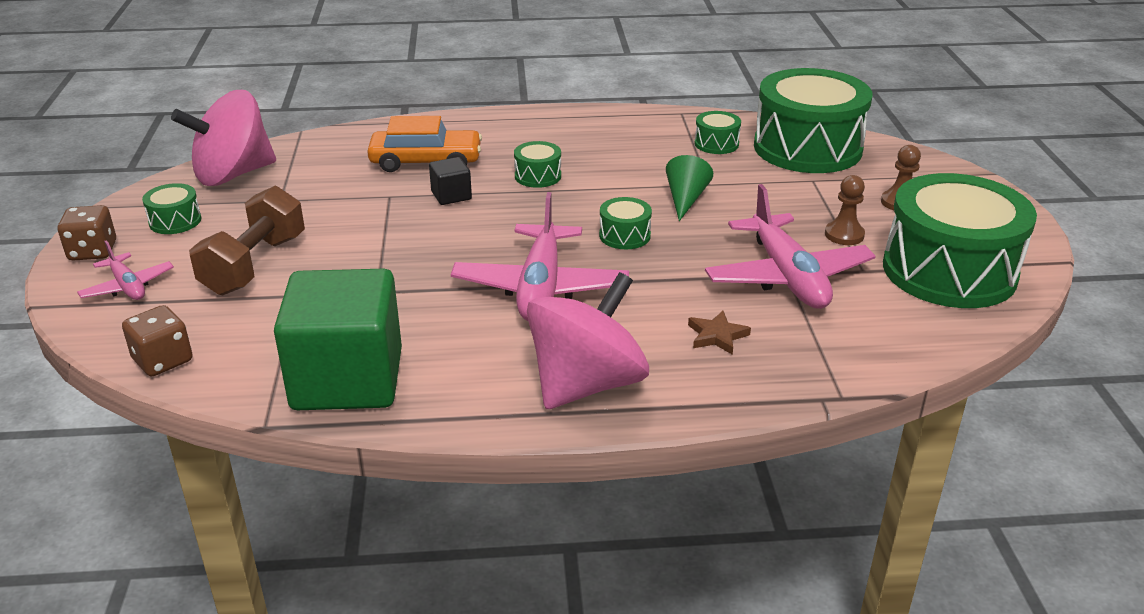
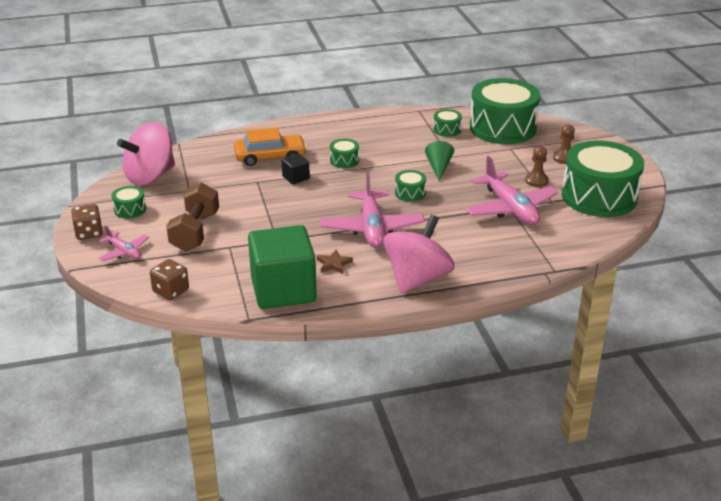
camera: 10 degrees left, 0 degrees up
(717, 336) = (480, 245): brown star -> brown star (334, 264)

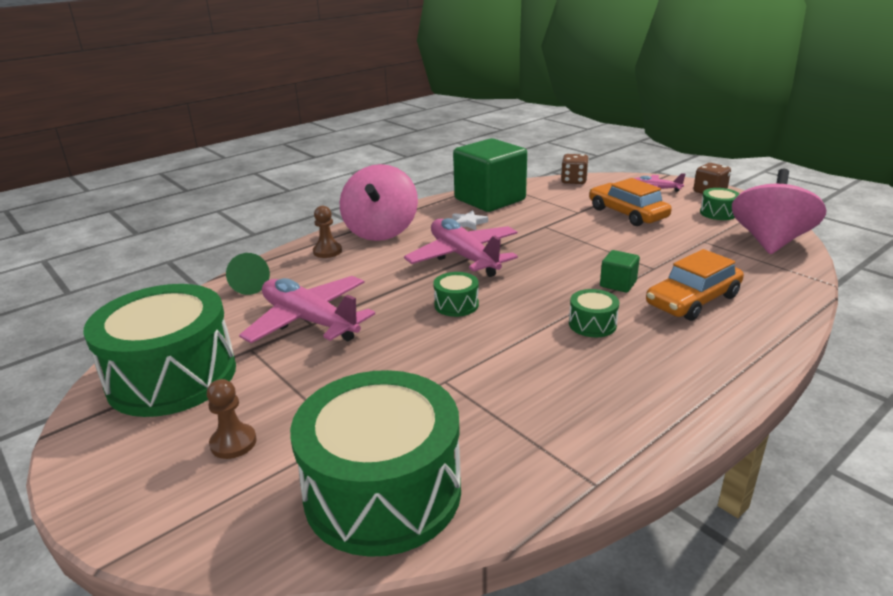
camera: 155 degrees right, 5 degrees down
(195, 232) = (627, 213): brown dumbbell -> orange car
(296, 178) = (618, 284): black cube -> green cube
(334, 264) = (468, 223): brown star -> white star
(439, 167) = (447, 354): green cone -> green cone (249, 284)
(447, 130) = (493, 443): green drum -> none
(536, 181) = (280, 376): brown pawn -> brown pawn (327, 251)

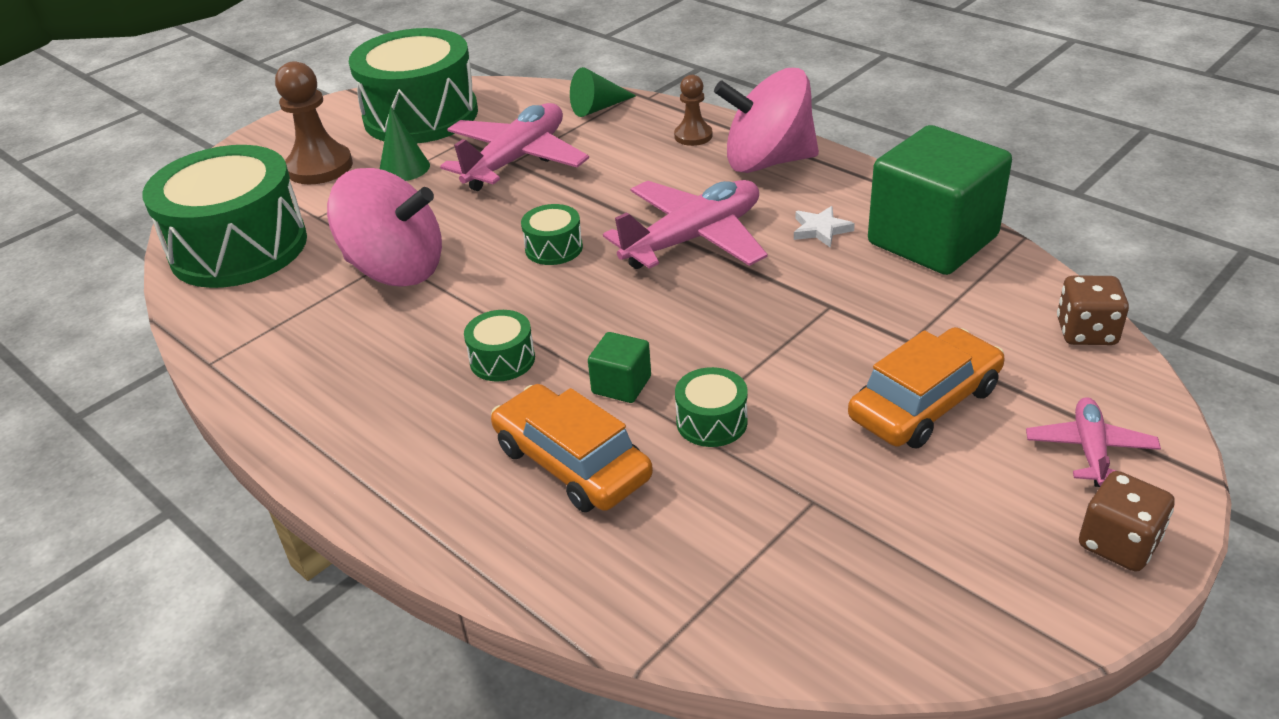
camera: 85 degrees right, 10 degrees up
(233, 443) = (319, 167): brown pawn -> brown pawn, size x1.70
(280, 382) = (404, 168): none -> green cone
(718, 213) = (978, 541): green drum -> green drum (711, 422)
(770, 242) = (834, 605): pink spinning top -> pink spinning top (396, 269)

